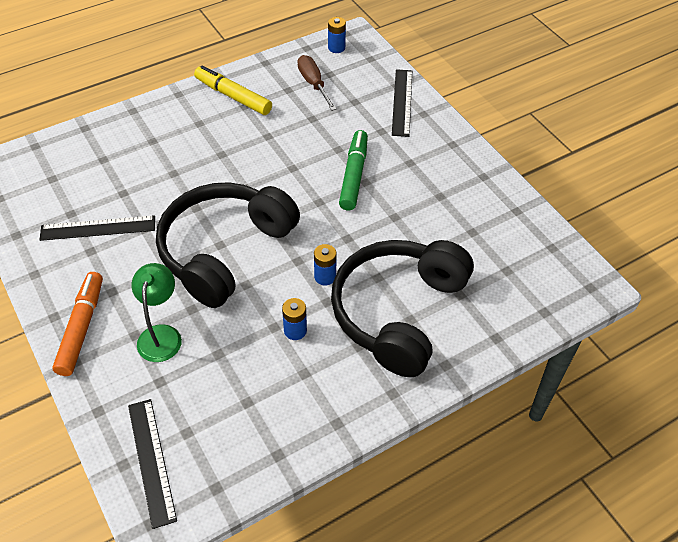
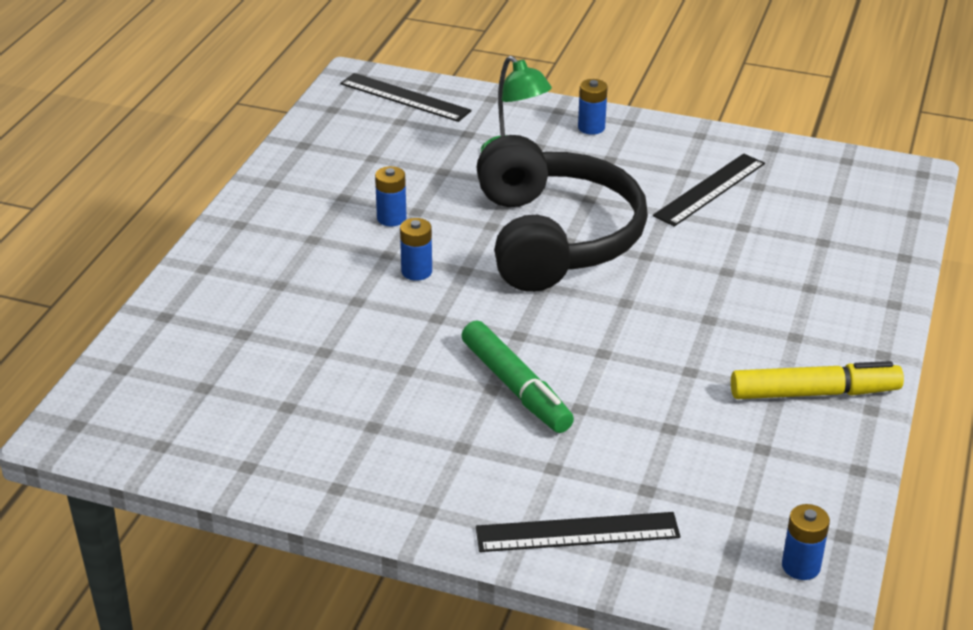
camera: 140 degrees right, 15 degrees down
(81, 328) = (591, 127): orange marker -> blue battery
(313, 84) = (742, 479): brown screwdriver -> none
(398, 312) = (298, 283): black headphones -> none
(402, 102) = (577, 533): black ruler -> black ruler turned 60 degrees counterclockwise

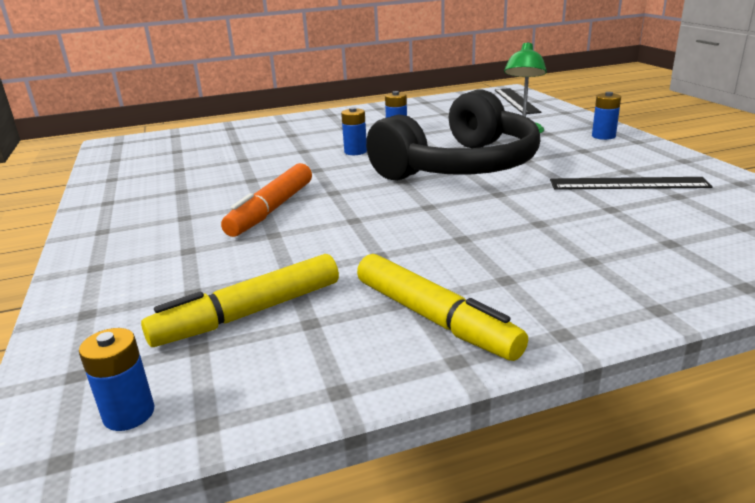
camera: 55 degrees right, 10 degrees down
(516, 387) = (272, 209): green marker -> orange marker
(577, 533) = (109, 284): black ruler -> none
(717, 472) = (249, 313): none -> yellow marker

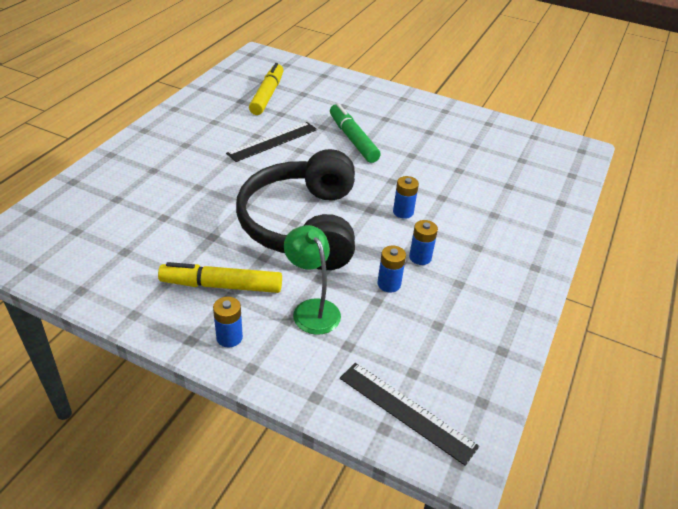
camera: 130 degrees right, 15 degrees up
(129, 414) = (252, 64): blue battery -> blue battery (389, 284)
(272, 209) = (353, 139): orange marker -> green marker
(434, 318) = (197, 118): yellow marker -> yellow marker (221, 285)
(628, 184) = (165, 252): black ruler -> black ruler (273, 141)

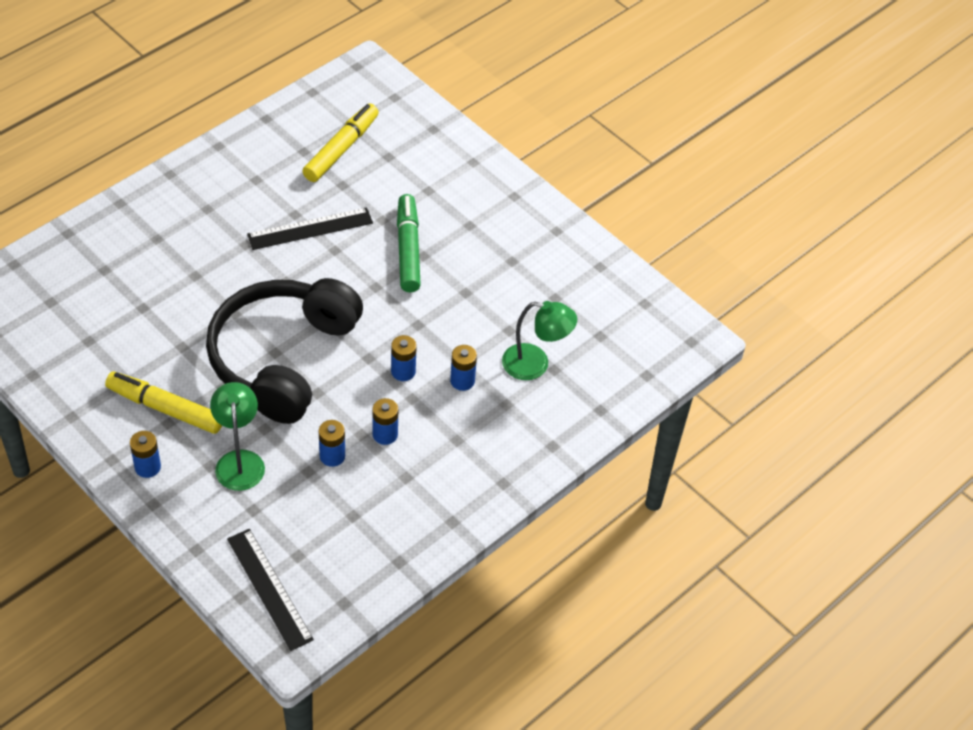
camera: 20 degrees right, 10 degrees up
(451, 208) = (462, 381): none -> blue battery
(494, 186) = (535, 364): none -> green lamp

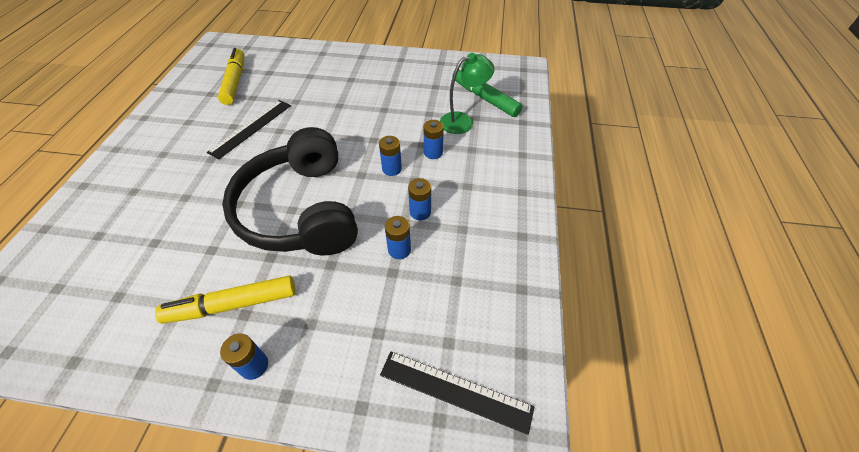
camera: 35 degrees left, 0 degrees up
(239, 461) = (332, 302): green lamp -> none
(408, 249) = (326, 107): green marker -> green marker (484, 98)

